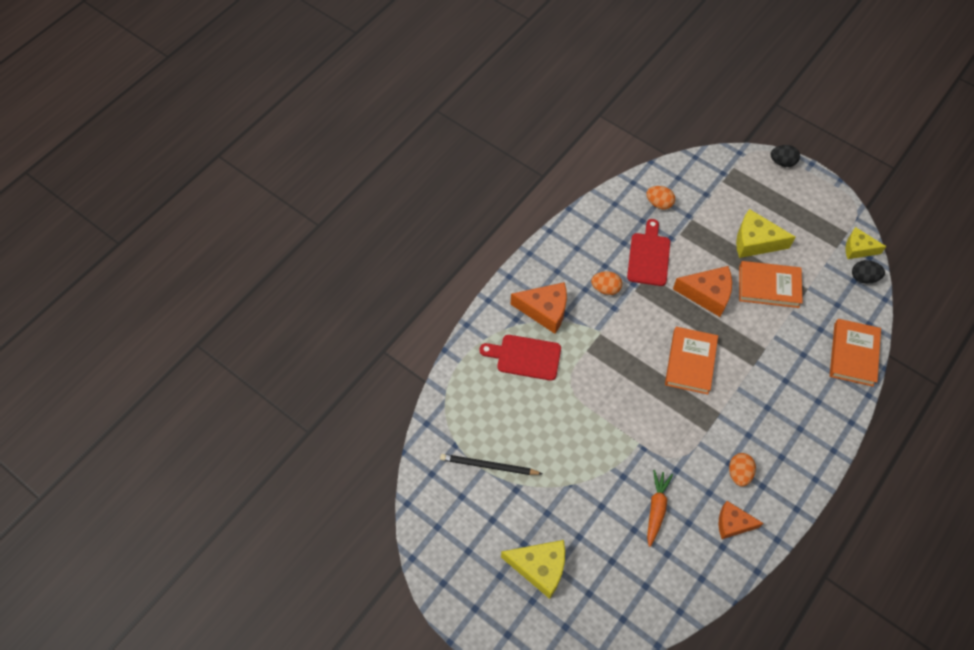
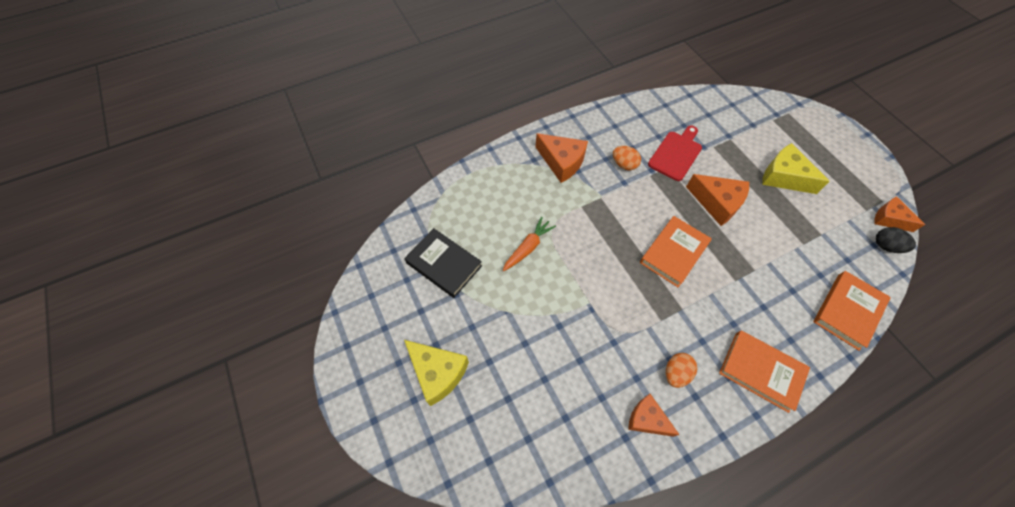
camera: 25 degrees right, 0 degrees up
(488, 466) = (444, 264): black pencil -> black book
(525, 357) = (525, 191): red cutting board -> none
(656, 508) = (576, 369): orange carrot -> orange carrot (528, 247)
(659, 203) = (705, 117): orange egg -> none
(769, 286) = (781, 218): orange book -> orange book (761, 371)
(782, 162) = (838, 124): black egg -> none
(858, 248) = (889, 219): yellow cheese -> orange cheese

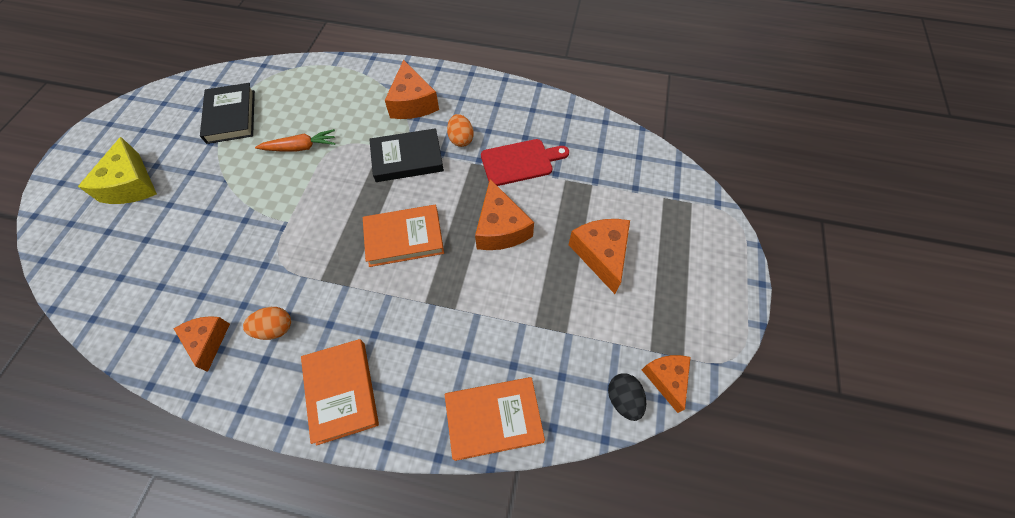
camera: 40 degrees right, 0 degrees up
(608, 201) = (407, 158): none -> black book
(784, 177) = (601, 254): yellow cheese -> orange cheese

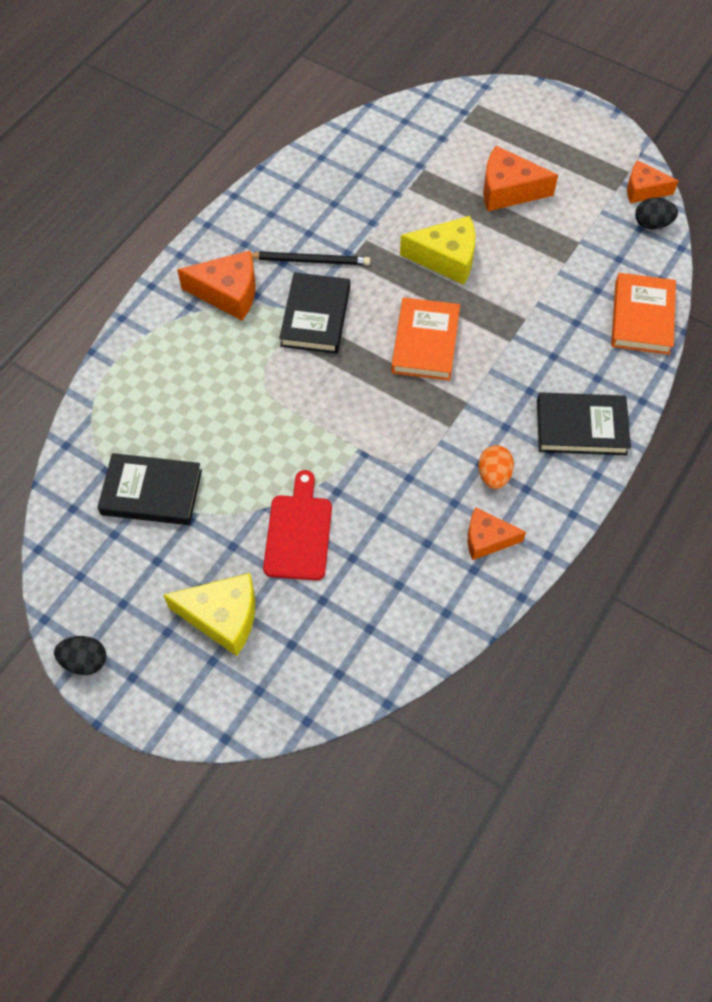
camera: 70 degrees left, 0 degrees up
(99, 125) = (85, 661): none -> black egg
(300, 147) = (246, 420): orange carrot -> none
(341, 391) = (581, 427): orange book -> black book
(461, 139) = (310, 260): orange egg -> black pencil
(500, 228) = (446, 258): orange cheese -> yellow cheese
(520, 162) = (367, 218): red cutting board -> red cutting board (299, 532)

